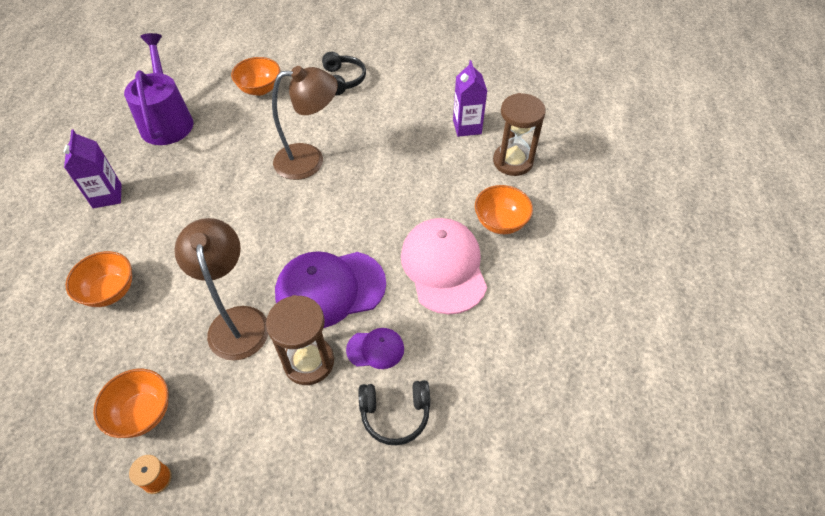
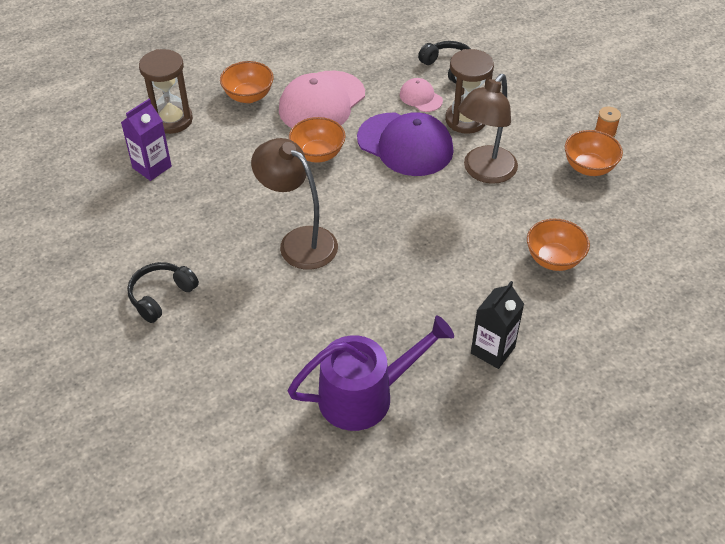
camera: 130 degrees left, 5 degrees down
(107, 196) = (492, 350): purple carton -> black carton
(167, 120) = (365, 395): purple watering can -> purple watering can turned 150 degrees counterclockwise
(260, 89) = (241, 355): orange bowl -> orange bowl (318, 154)
(375, 349) = (420, 97): purple cap -> pink cap

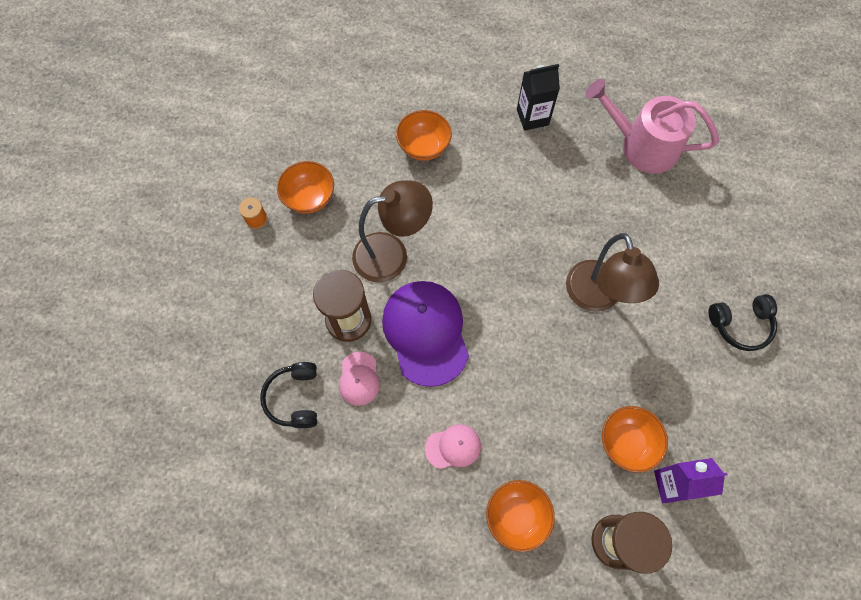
camera: 140 degrees left, 20 degrees up
(318, 154) = (509, 381): orange bowl -> orange bowl (626, 442)
(322, 102) = (453, 447): pink cap -> pink cap, size x0.49
(365, 395) = (642, 146): purple watering can -> pink watering can

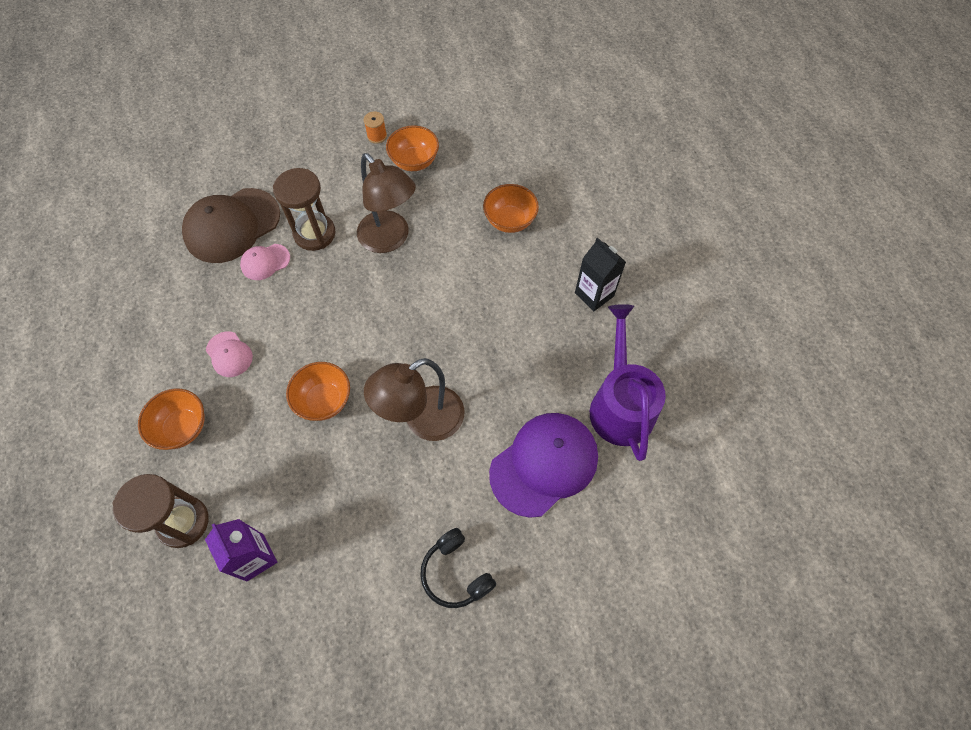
camera: 65 degrees right, 5 degrees down
(294, 398) = (232, 225): black headphones -> brown cap
(426, 332) = (327, 293): purple cap -> purple cap (544, 464)
(626, 442) = (283, 499): orange bowl -> orange bowl (324, 400)
(642, 146) = (620, 405): pink watering can -> purple watering can

